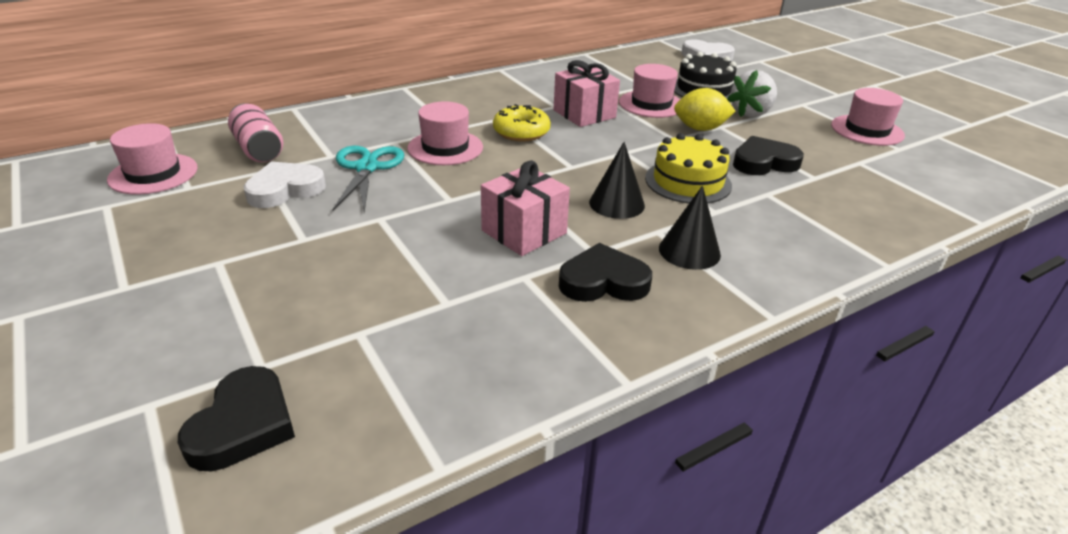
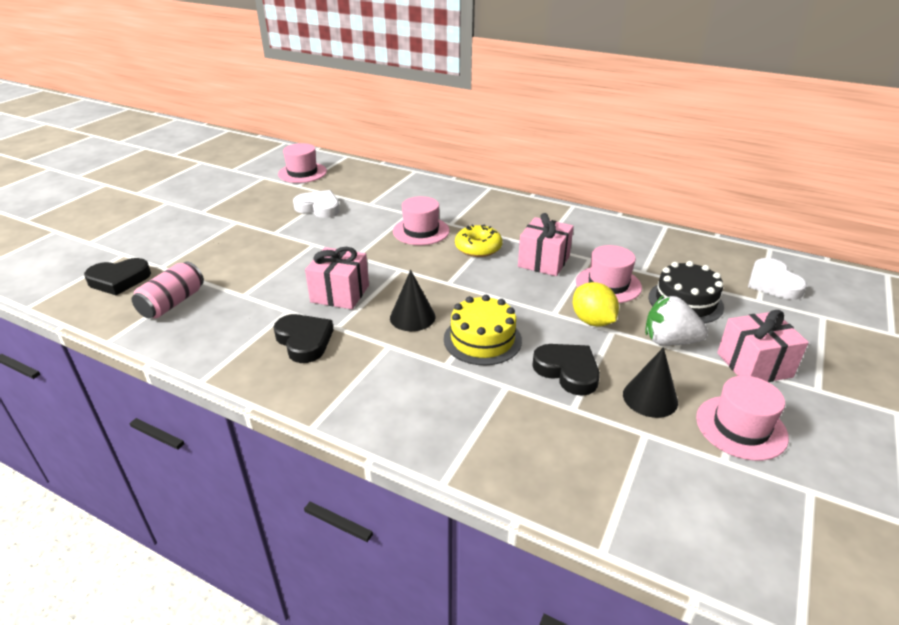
camera: 60 degrees right, 0 degrees up
(258, 149) = (355, 183): pink can -> pink can (172, 303)
(367, 168) = (367, 218): turquoise scissors -> none
(689, 251) = (373, 367): black cone -> black cone (650, 398)
(800, 100) = (754, 365): none -> pink gift

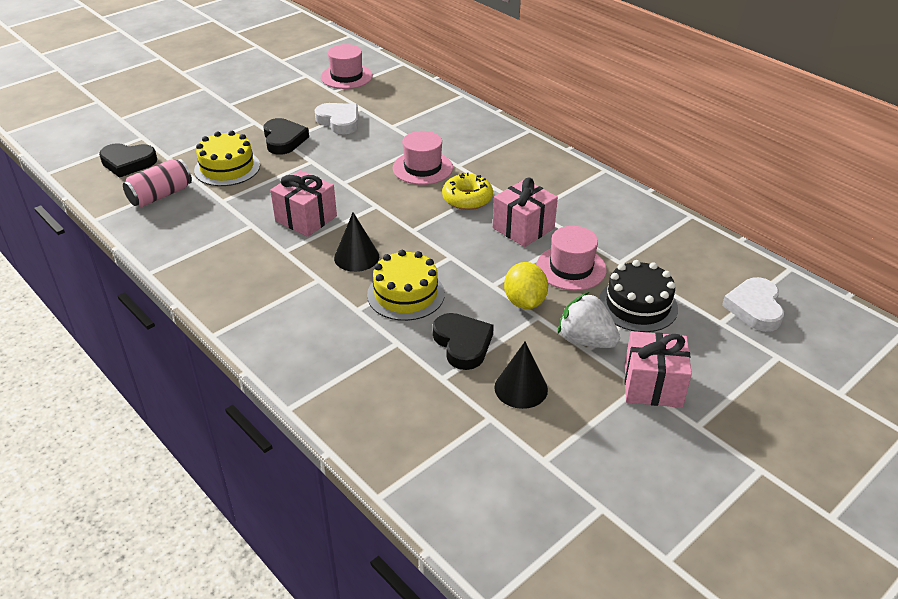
camera: 20 degrees right, 5 degrees up
(231, 265) = (227, 168): none -> yellow cake
(304, 341) = (249, 257): black heart -> black heart (284, 140)
(741, 427) = (585, 437): pink hat -> none

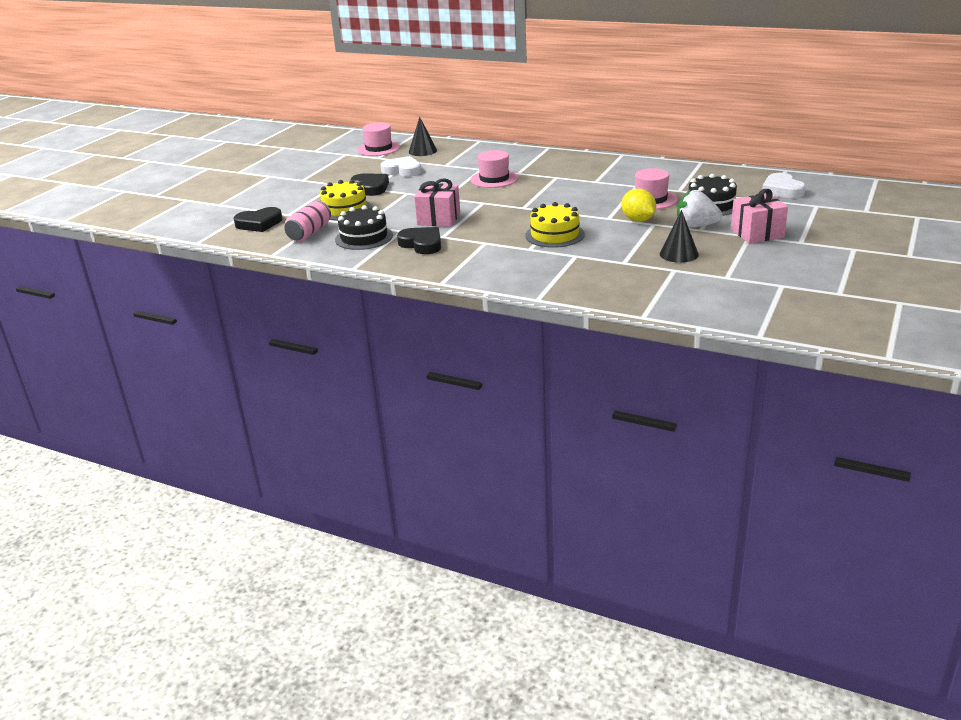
camera: 20 degrees left, 10 degrees down
(205, 223) = (364, 237): none -> black cake
(356, 257) = (499, 227): black cone -> black cone (422, 151)
(463, 344) = (619, 246): black heart -> black heart (422, 244)
(467, 198) = (544, 186): yellow donut -> none
(523, 228) = (598, 190): pink gift -> none

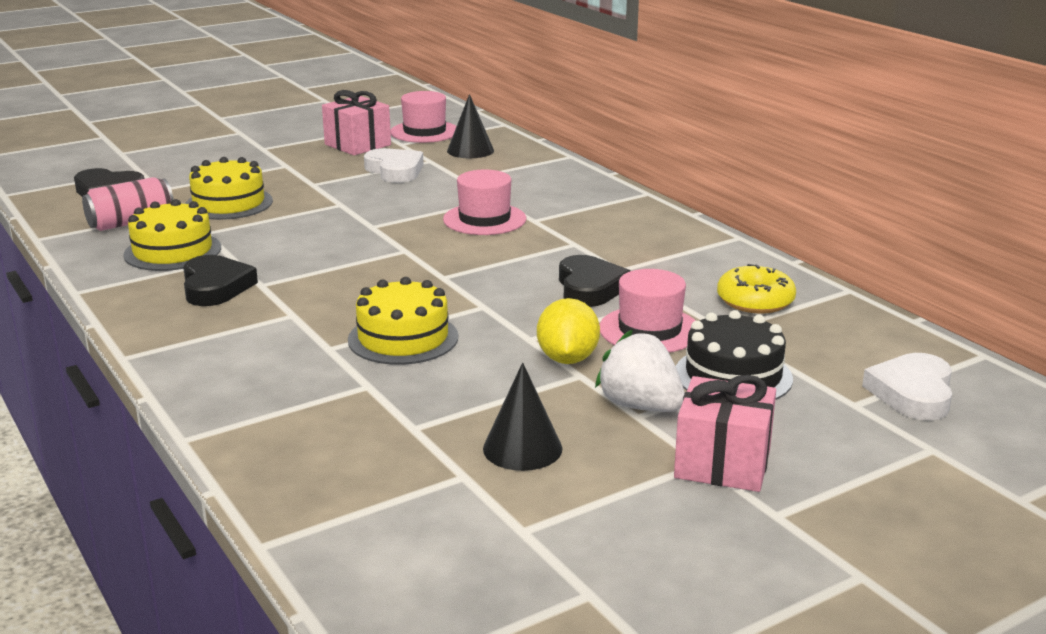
camera: 30 degrees right, 5 degrees down
(364, 237) = (173, 251): black cake -> yellow cake
(371, 187) = (314, 183): black heart -> black heart (590, 287)
(439, 219) = (305, 256): pink gift -> pink gift (358, 145)
(672, 176) = (755, 301): none -> yellow donut

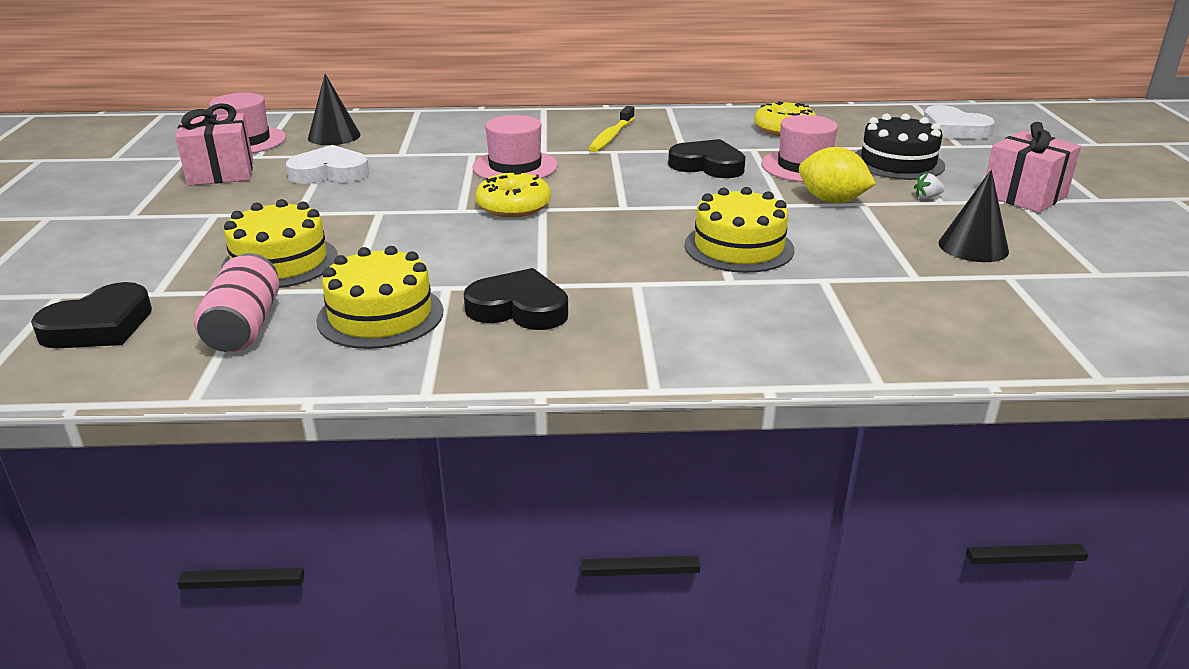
camera: 60 degrees left, 5 degrees up
(398, 240) = (513, 206): none -> yellow donut
(610, 234) = (611, 136): none -> yellow toothbrush
(640, 406) = (927, 197): white strawberry -> white strawberry, size x0.41

